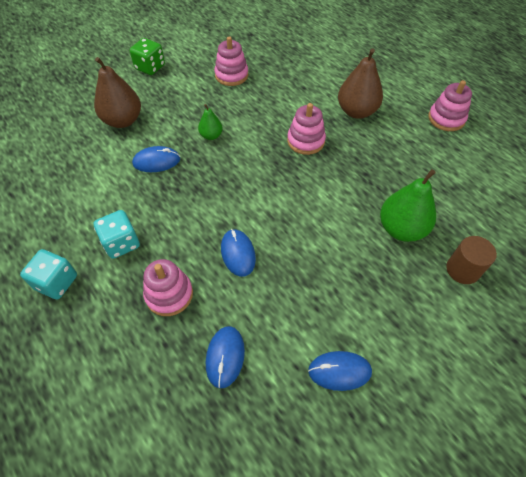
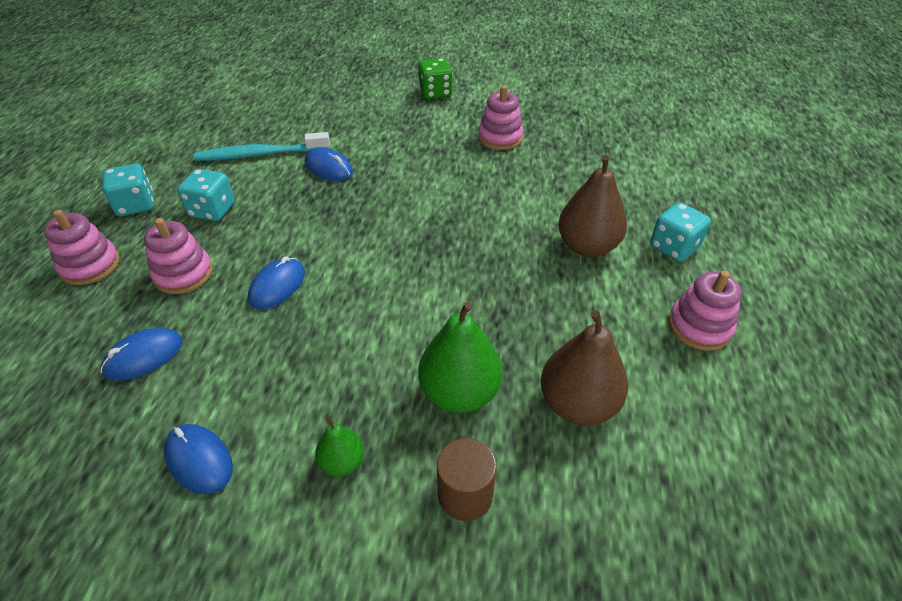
camera: 45 degrees right, 10 degrees down
(94, 184) = (260, 154): none -> turquoise toothbrush
(123, 120) = (351, 121): brown pear -> brown pear (578, 404)
(211, 136) = (403, 176): green pear -> green pear (342, 462)
(306, 141) = (486, 237): pink stacking toy -> pink stacking toy (90, 265)
(391, 85) = (673, 247): none -> turquoise dice

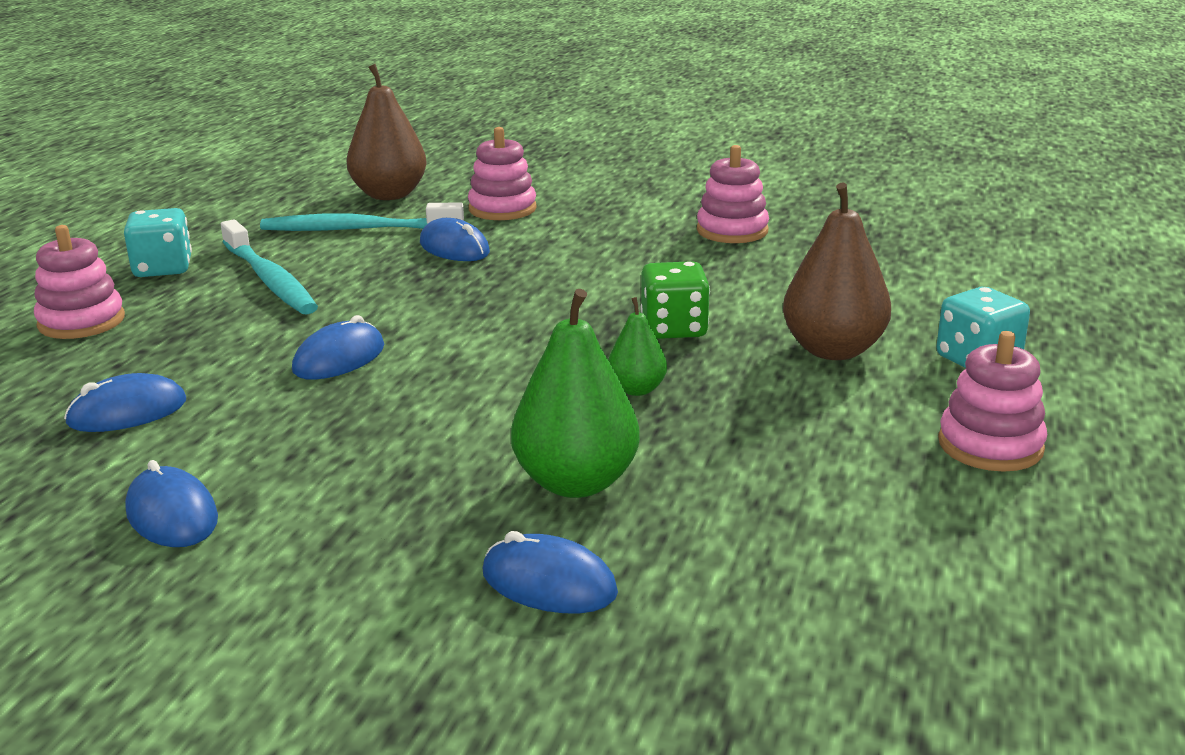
camera: 10 degrees right, 20 degrees down
(183, 274) = (208, 338): pink stacking toy -> pink stacking toy (502, 209)
(212, 210) = (270, 280): turquoise dice -> turquoise toothbrush
(342, 462) = (376, 535): green pear -> green pear (637, 389)
(435, 93) = (645, 180): green dice -> green dice (674, 329)
(465, 494) = (549, 583): brown cylinder -> blue mouse
(578, 404) = (758, 509): brown pear -> brown pear (389, 195)

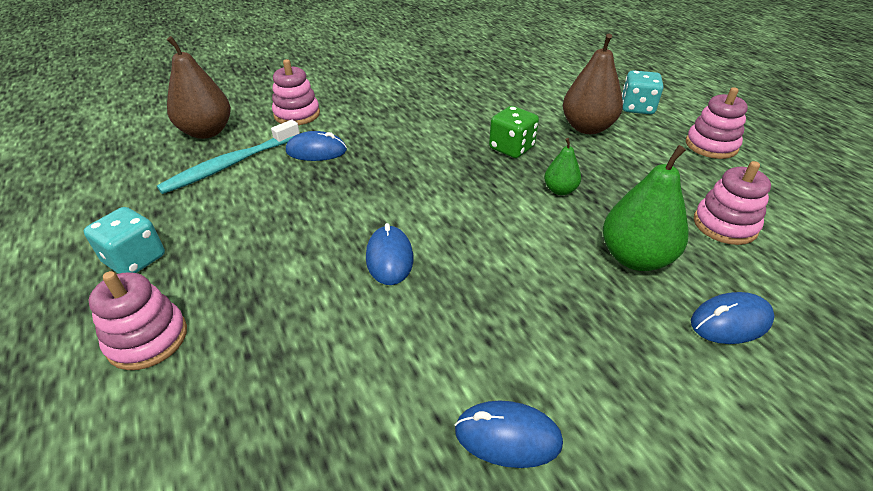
camera: 45 degrees left, 15 degrees up
(127, 412) = (329, 386): blue mouse -> none
(270, 280) = (238, 227): turquoise toothbrush -> none
(732, 231) = (435, 82): pink stacking toy -> pink stacking toy (725, 225)

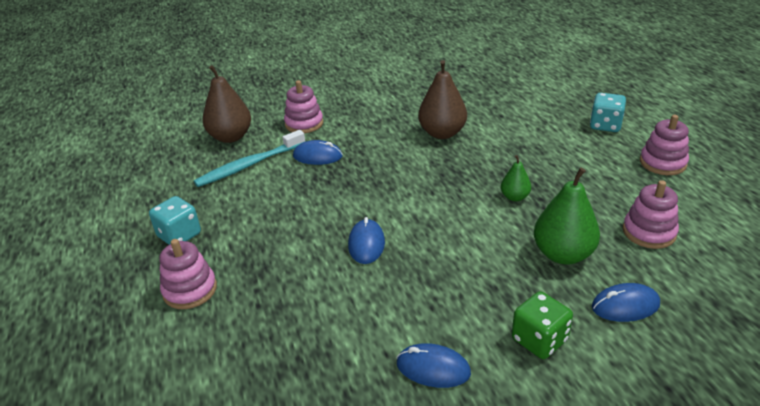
camera: 10 degrees right, 5 degrees down
(511, 148) = (481, 159): green dice -> green dice (539, 340)
(587, 128) = (553, 143): brown pear -> brown pear (442, 133)

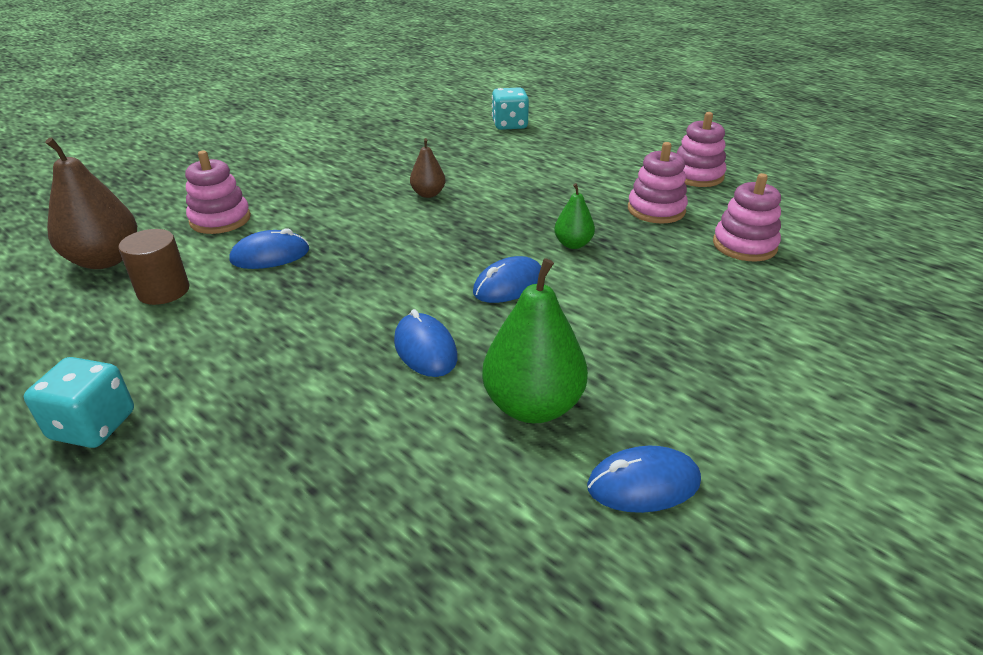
camera: 30 degrees left, 0 degrees up
(190, 290) = (168, 508): pink stacking toy -> pink stacking toy (656, 210)
(249, 165) = (163, 291): turquoise toothbrush -> brown cylinder
(442, 133) = (428, 194): brown pear -> brown pear, size x0.54
(539, 340) = (737, 398): green dice -> none
(563, 254) = (679, 292): green pear -> green pear (533, 406)
(605, 125) = (608, 151): turquoise dice -> turquoise dice (509, 125)
(625, 306) = (790, 328): blue mouse -> blue mouse (508, 285)

